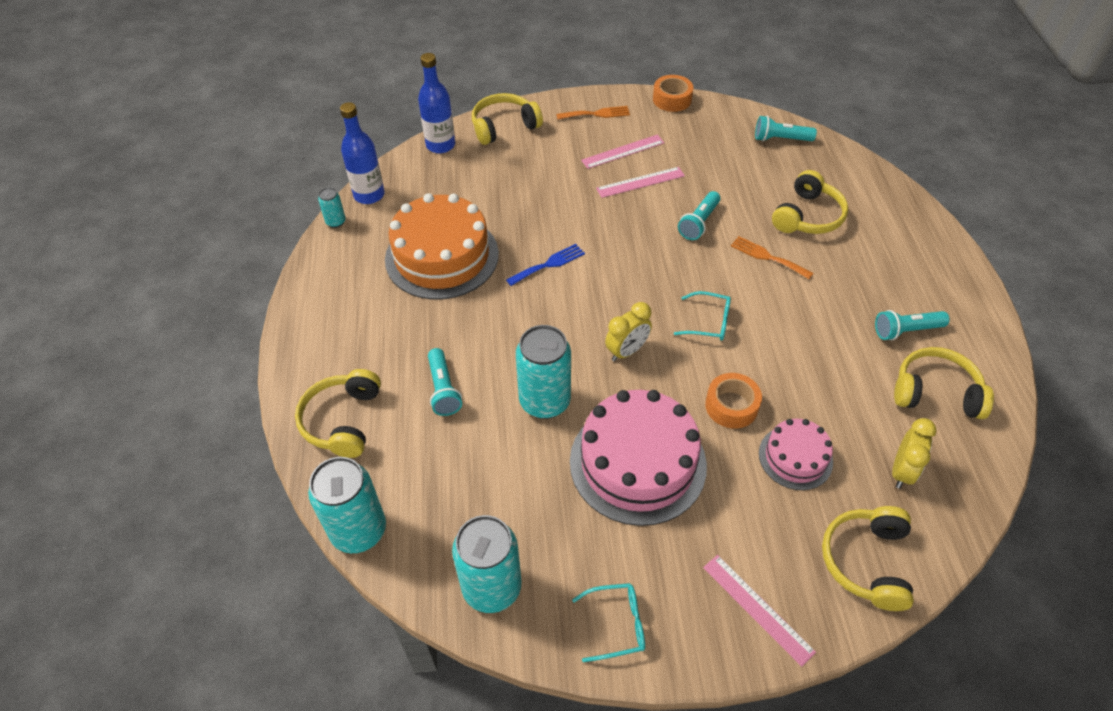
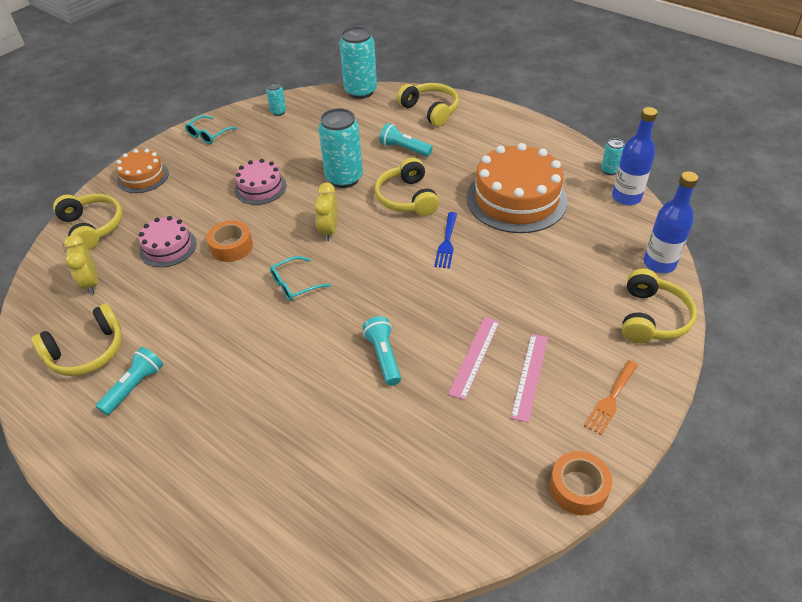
camera: 135 degrees right, 5 degrees down
(492, 587) = (278, 112): turquoise can -> turquoise can, size x0.47
(637, 463) = (260, 188): pink cake -> pink cake, size x0.54
(757, 608) = (143, 177): pink ruler -> orange cake
(767, 257) = (298, 368): orange fork -> none
(780, 139) = (411, 530): turquoise flashlight -> none
(807, 216) = (297, 441): yellow headphones -> yellow headphones (407, 198)

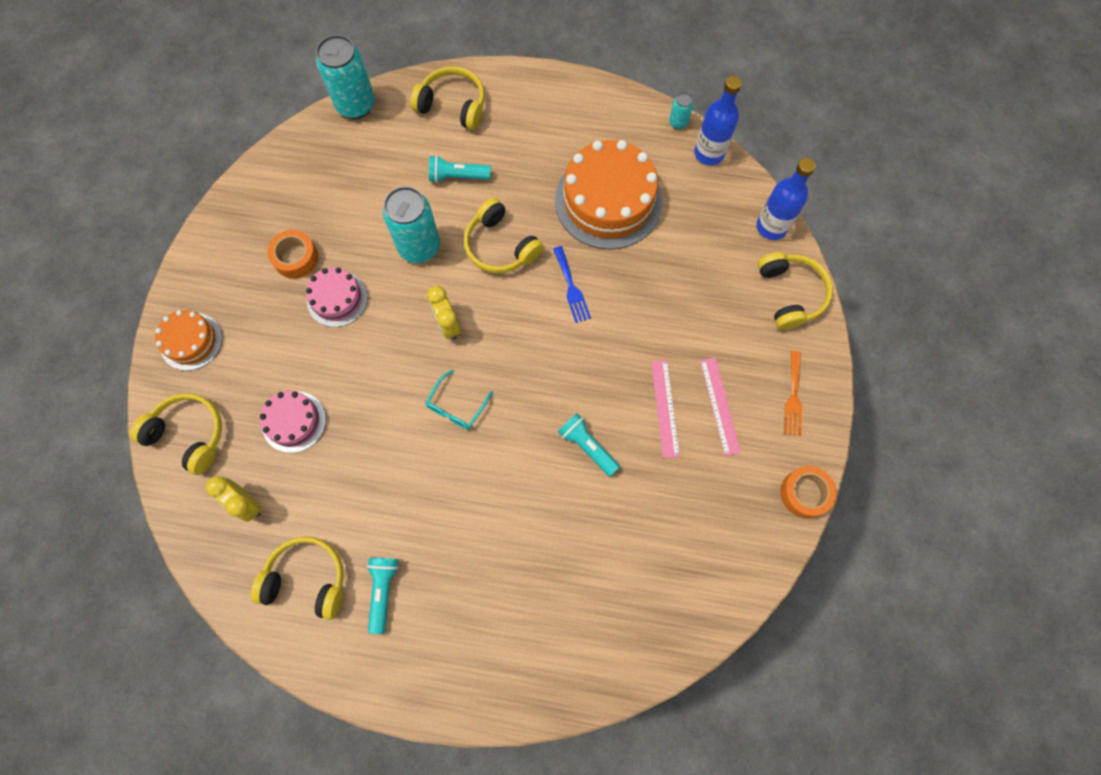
camera: 30 degrees left, 25 degrees up
(87, 351) = (307, 579): yellow headphones -> yellow headphones turned 105 degrees counterclockwise
(208, 134) = (221, 246): turquoise glasses -> none
(231, 247) = (361, 390): orange tape -> orange tape (296, 258)
(278, 112) = (280, 177): turquoise can -> none

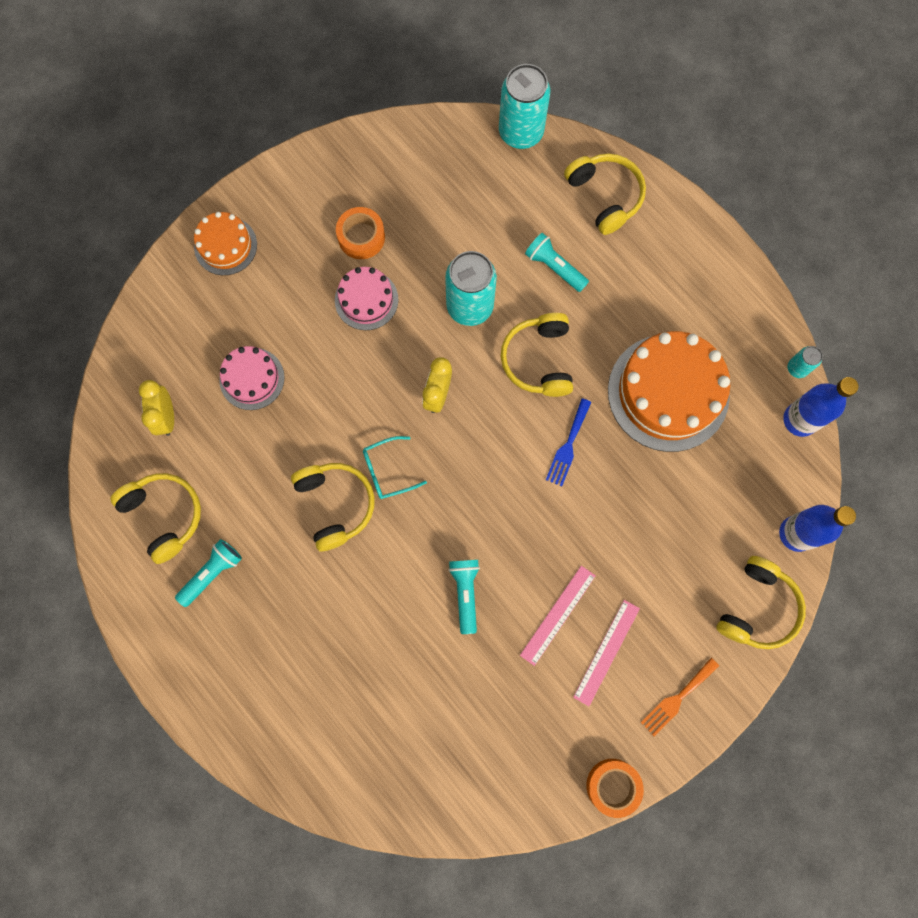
camera: 40 degrees right, 5 degrees up
(189, 434) = (166, 324): yellow headphones -> yellow headphones (335, 505)

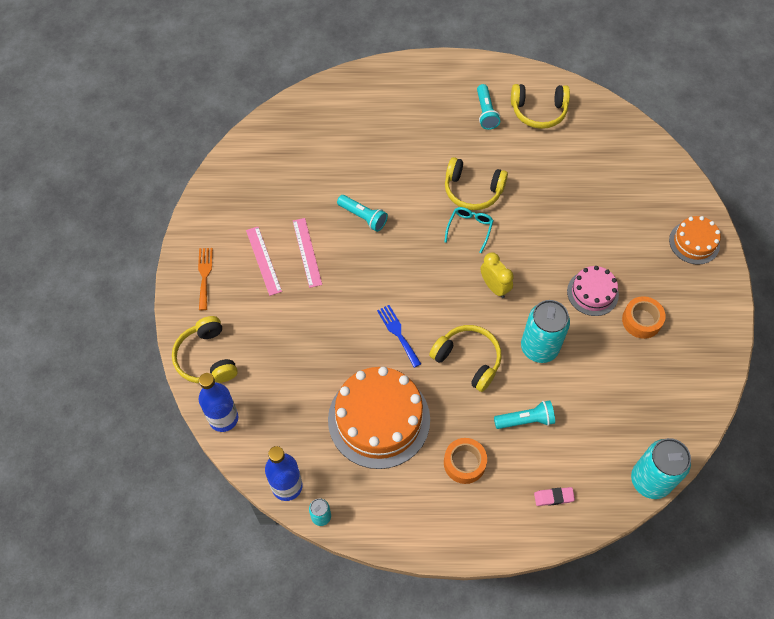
camera: 130 degrees right, 15 degrees down
(166, 417) = (598, 146): yellow clock -> none
(252, 378) = (588, 200): pink cake -> none
(605, 196) = (553, 497): yellow headphones -> pink eraser
(613, 786) = (197, 211): orange tape -> orange tape (464, 463)

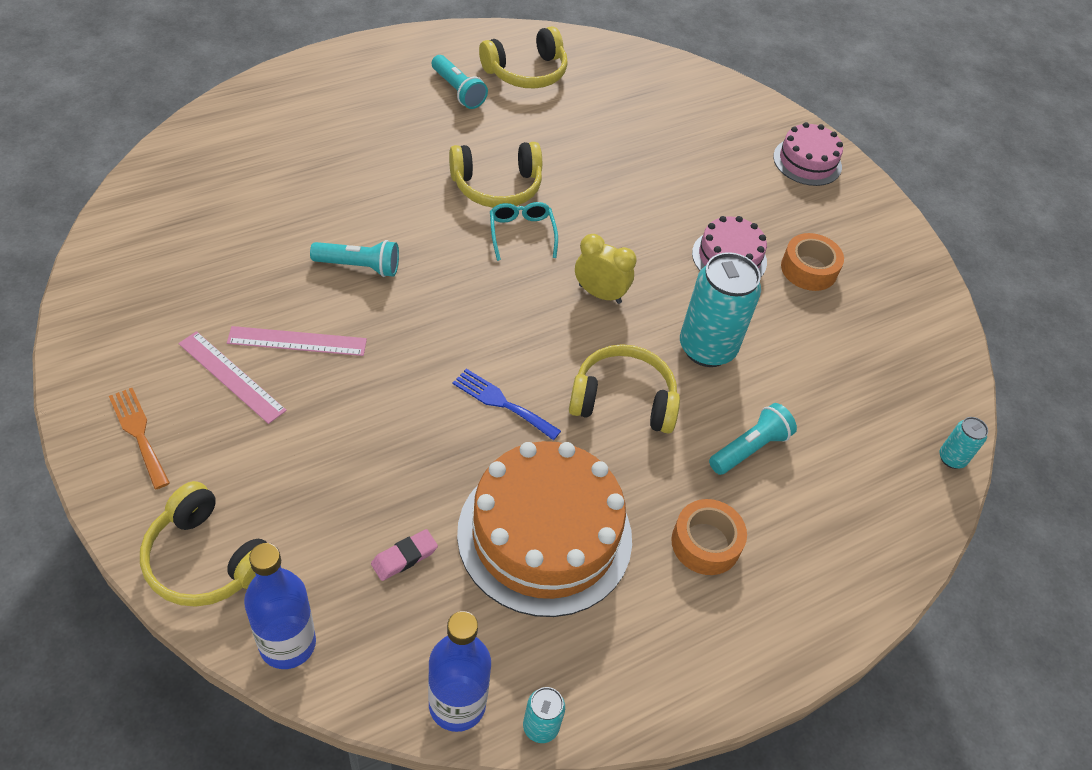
camera: 35 degrees left, 10 degrees down
(307, 252) = (297, 341): pink ruler -> pink ruler turned 45 degrees counterclockwise
(553, 497) = (852, 535): pink eraser -> pink eraser (404, 557)
(650, 480) = (952, 458): turquoise can -> turquoise can, size x0.47
(694, 242) = (807, 161): orange cake -> pink cake

